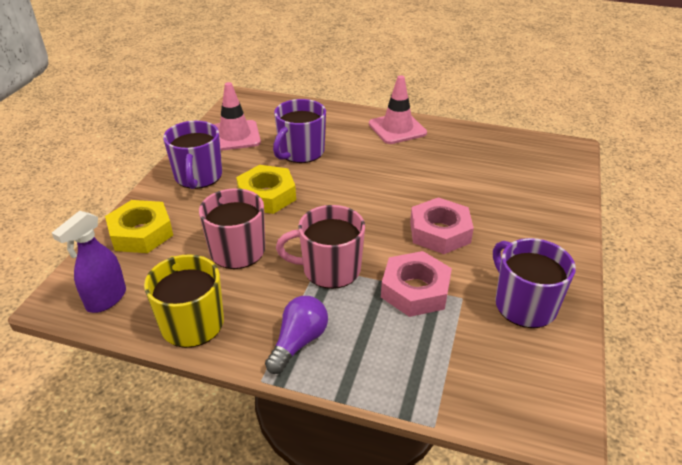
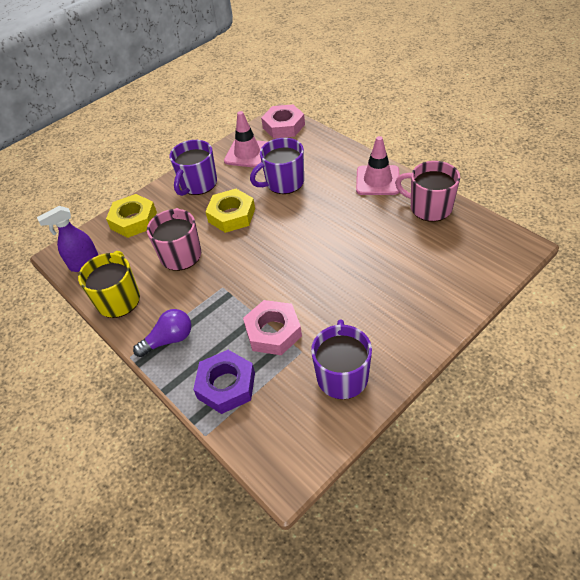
camera: 35 degrees right, 10 degrees up
(330, 269) = (228, 292): pink mug -> pink mug (429, 207)
(411, 363) = (226, 385): none -> purple nut
(440, 232) = (331, 290): pink nut -> pink nut (283, 126)

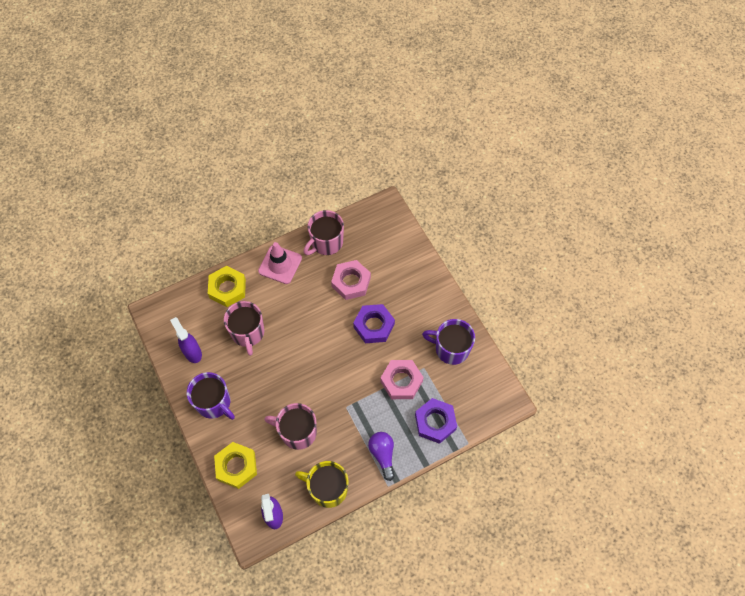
camera: 80 degrees left, 15 degrees up
(231, 215) = (268, 383): yellow nut -> yellow nut (227, 288)
(247, 153) = (192, 352): pink traffic cone -> purple spray bottle
(283, 126) = (169, 312): pink nut -> pink nut (351, 282)
(284, 183) = (248, 333): purple mug -> pink mug
(339, 282) = (374, 326): none -> purple nut

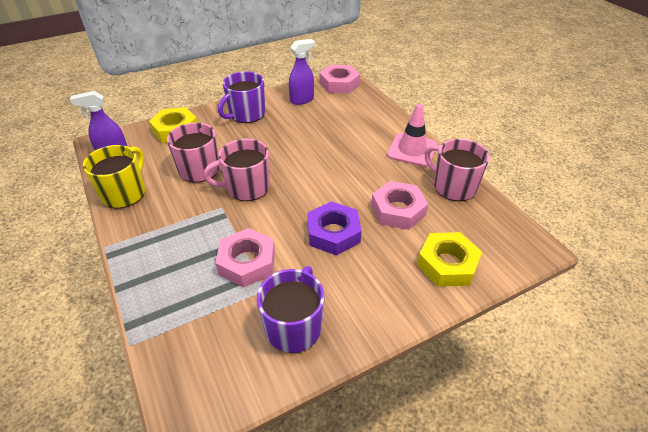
camera: 90 degrees right, 20 degrees down
(165, 317) = (339, 84): none -> pink nut
(227, 288) = (375, 116): yellow nut -> yellow nut (447, 264)
(248, 333) = (323, 131): pink mug -> pink mug (247, 188)
(383, 455) = (147, 241): purple light bulb -> none
(435, 422) = (176, 301): purple nut -> none

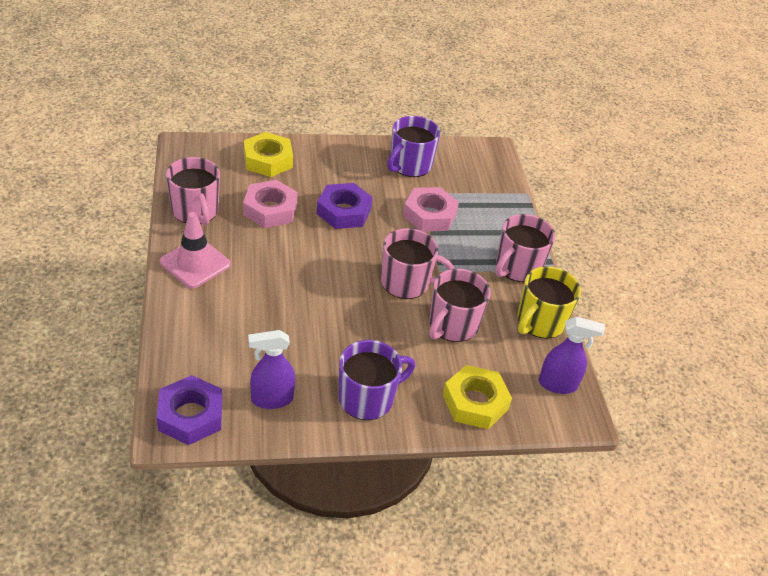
camera: 165 degrees left, 0 degrees up
(145, 235) = (517, 267): none -> pink mug
(339, 84) = (190, 415): pink nut -> purple nut

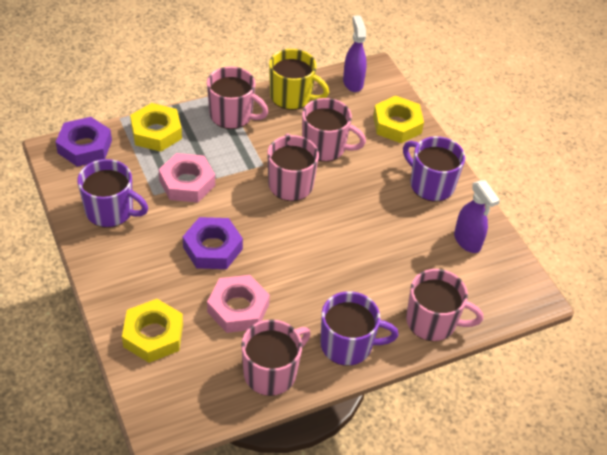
camera: 105 degrees left, 5 degrees up
(186, 330) = (432, 321): none -> pink mug
(190, 415) = (514, 287): purple nut -> purple nut (84, 147)
(195, 263) = (348, 345): pink traffic cone -> purple mug
(502, 211) = (156, 132): none -> yellow nut

